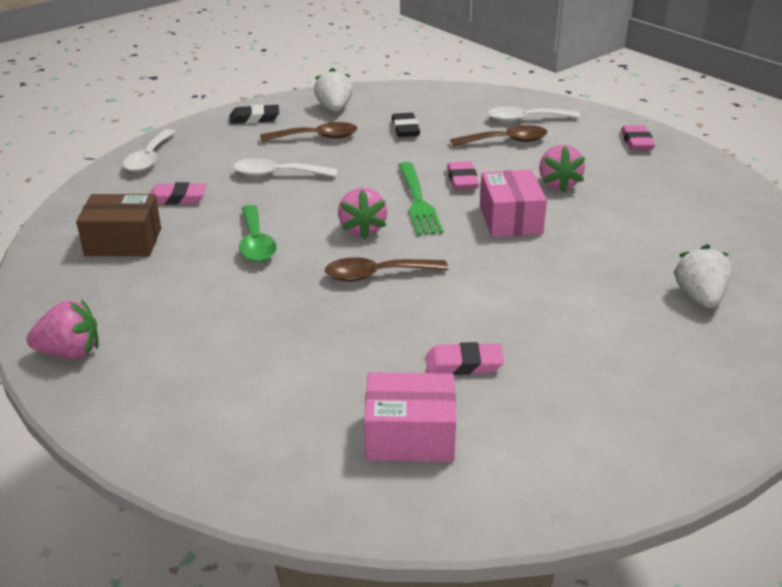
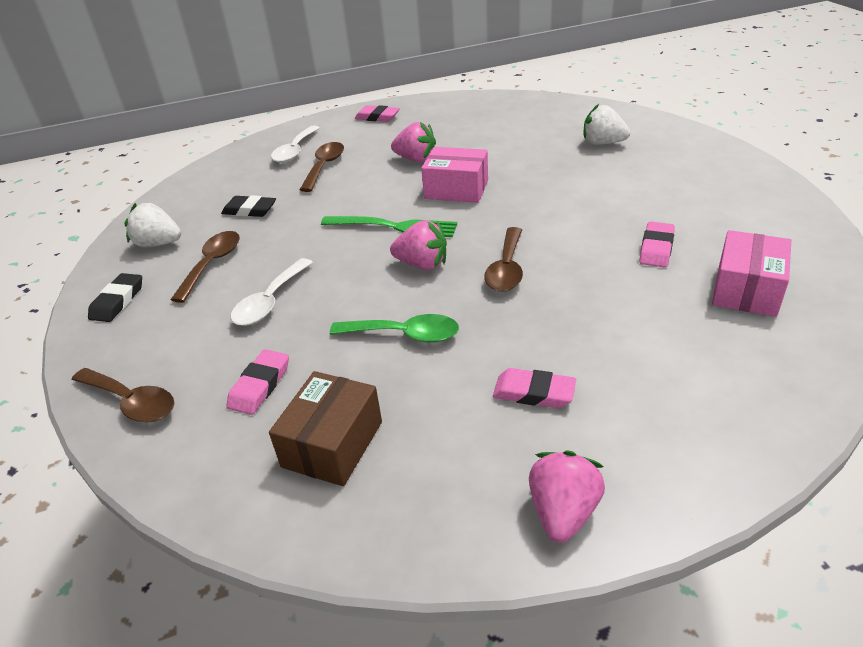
camera: 65 degrees left, 5 degrees up
(149, 159) = (132, 402): white spoon -> brown spoon
(462, 180) = (373, 199): pink eraser -> pink eraser (534, 393)

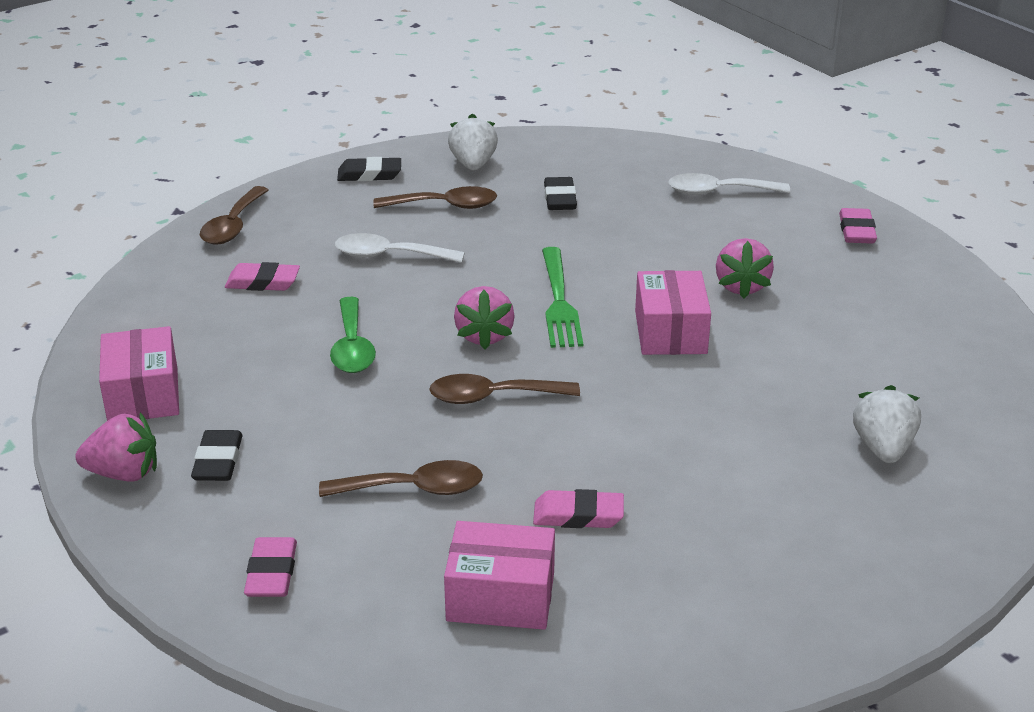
camera: 70 degrees right, 5 degrees down
(324, 166) = (687, 222): brown spoon -> brown spoon (414, 489)
(333, 444) = (193, 337): brown box -> none
(423, 491) = (143, 395): none -> pink box
(534, 393) = (275, 441): pink eraser -> pink eraser (271, 573)
(556, 435) = (218, 461): none -> black eraser

